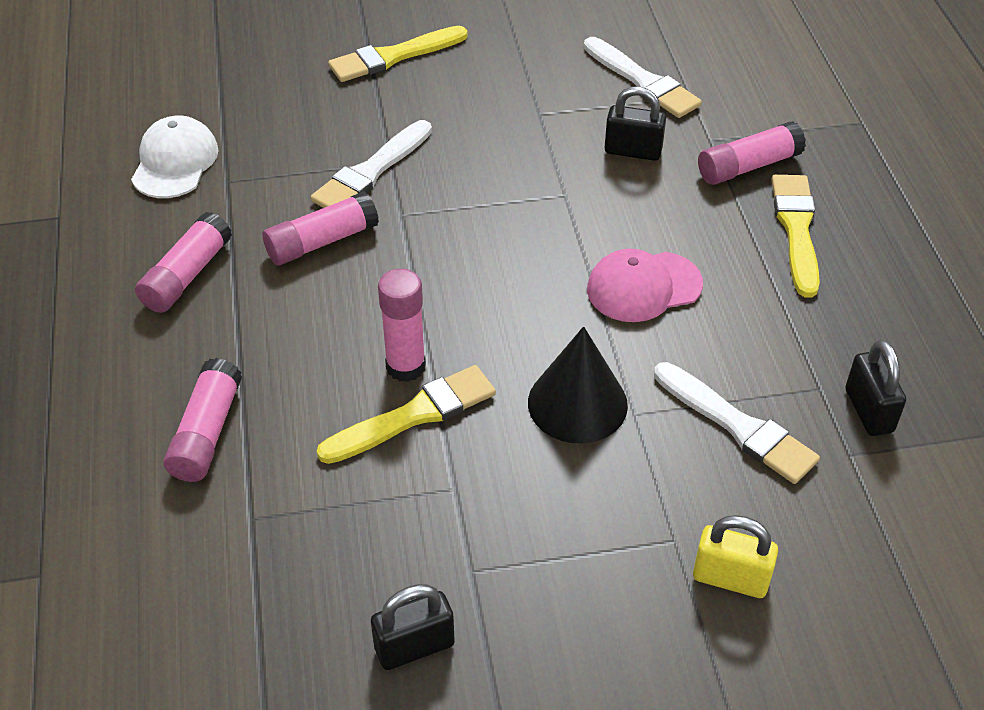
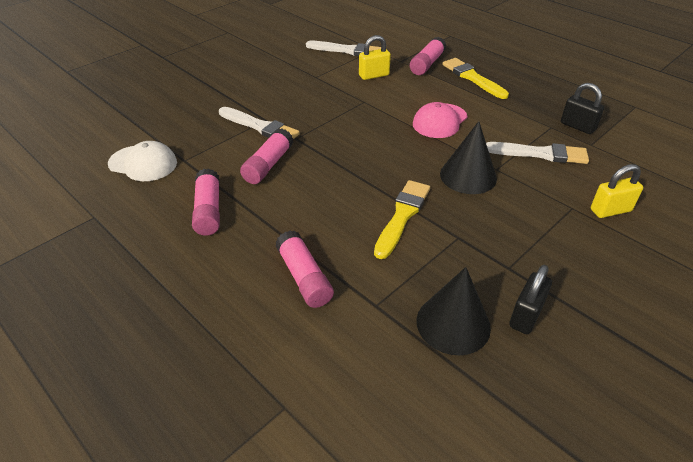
camera: 35 degrees left, 5 degrees down
(175, 162) = (143, 163): white cap -> white cap turned 135 degrees clockwise
(314, 599) = (453, 323): none -> black cone
(371, 171) = (260, 127): white brush -> white brush turned 60 degrees counterclockwise
(393, 56) = (218, 79): yellow brush -> none
(405, 366) = (373, 198): pink glue stick -> none
(633, 151) = (374, 75): black padlock -> yellow padlock

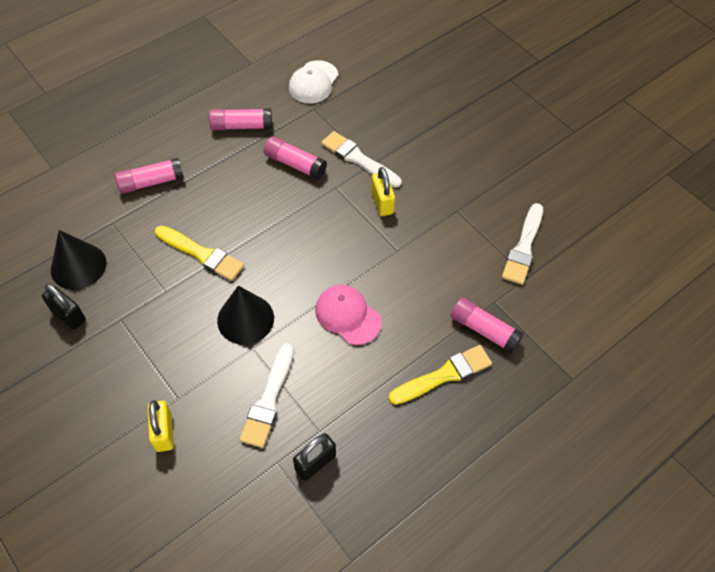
camera: 95 degrees right, 15 degrees up
(260, 127) = (358, 159): white brush -> white brush turned 90 degrees clockwise
(374, 75) = (456, 267): yellow padlock -> yellow padlock (382, 203)

